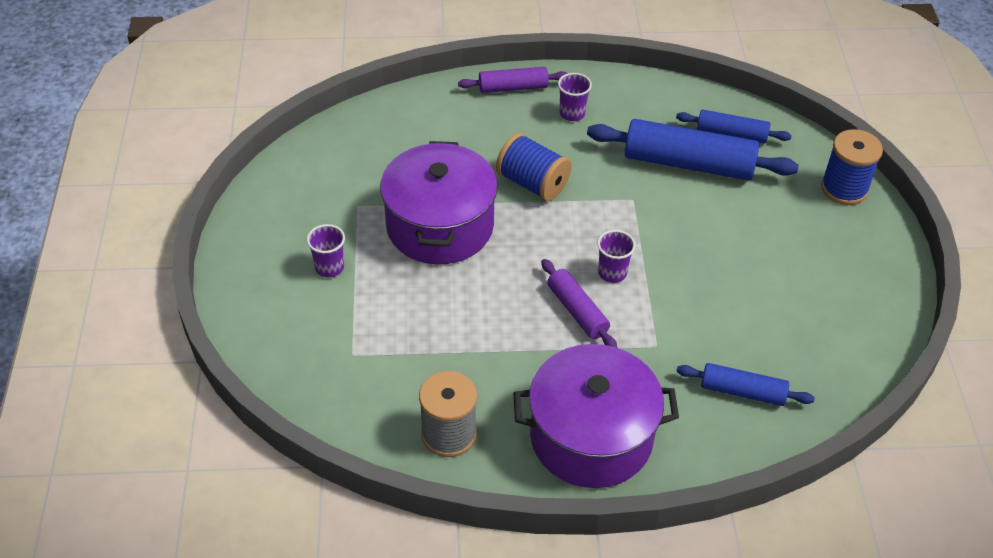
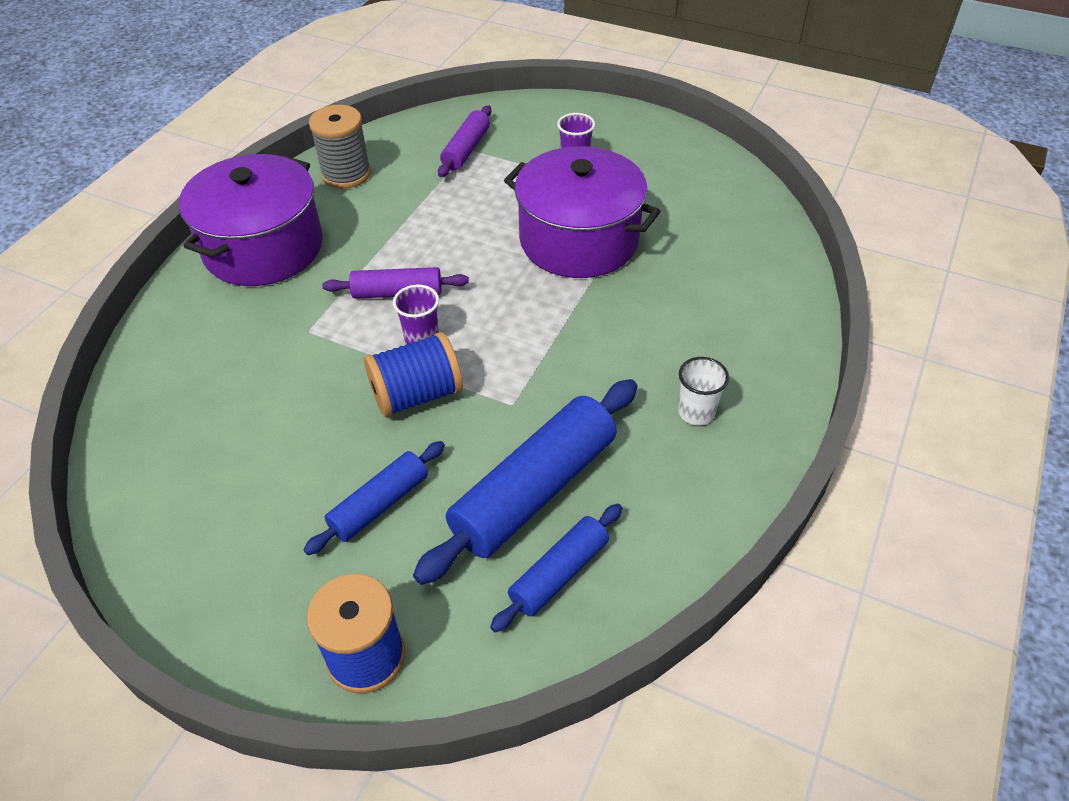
camera: 120 degrees right, 0 degrees up
(513, 87) = (776, 375): purple rolling pin -> purple rolling pin (466, 150)
(533, 183) = (594, 328): blue spool -> blue spool (416, 395)
(572, 113) = (696, 412): purple cup -> white cup
(742, 391) = (201, 368): blue rolling pin -> blue rolling pin (379, 504)

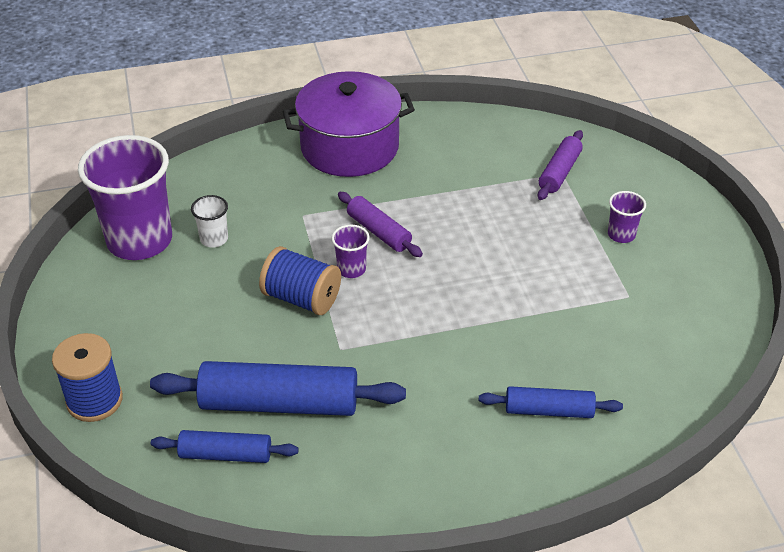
camera: 50 degrees right, 5 degrees down
(175, 480) = (140, 240): none -> purple cup
(346, 174) = (460, 134): grey spool -> none
(379, 504) = (201, 337): blue rolling pin -> blue rolling pin (549, 410)
(466, 150) = (559, 172): purple rolling pin -> purple rolling pin turned 45 degrees counterclockwise
(579, 240) = (536, 288): purple pot -> none
(696, 412) = (432, 451): white cup -> white cup (214, 239)

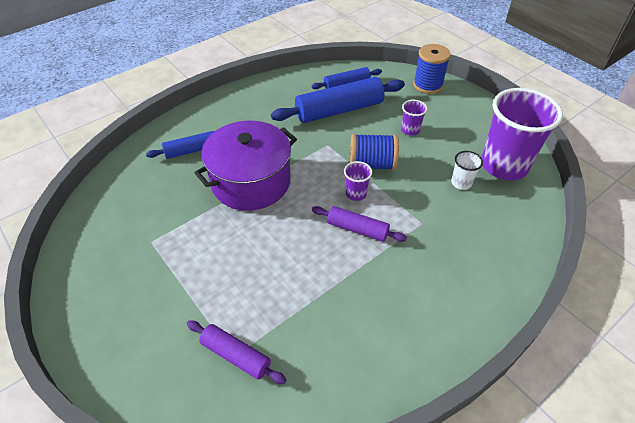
camera: 155 degrees right, 5 degrees up
(349, 147) = (441, 307): purple pot -> purple pot (251, 182)
(559, 172) = (236, 355): purple rolling pin -> purple rolling pin turned 60 degrees counterclockwise
(621, 235) = (163, 299): purple cup -> purple cup (410, 130)

